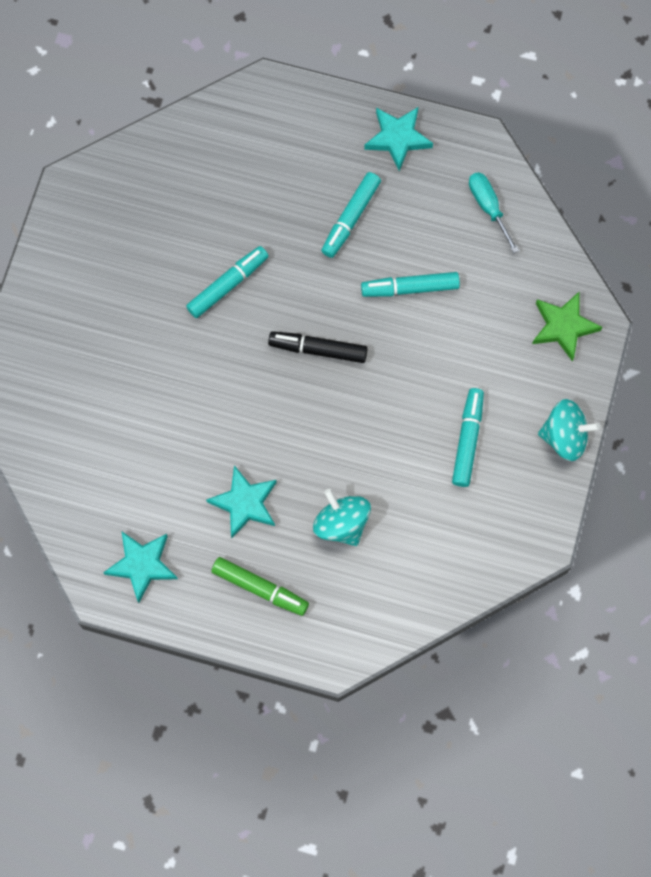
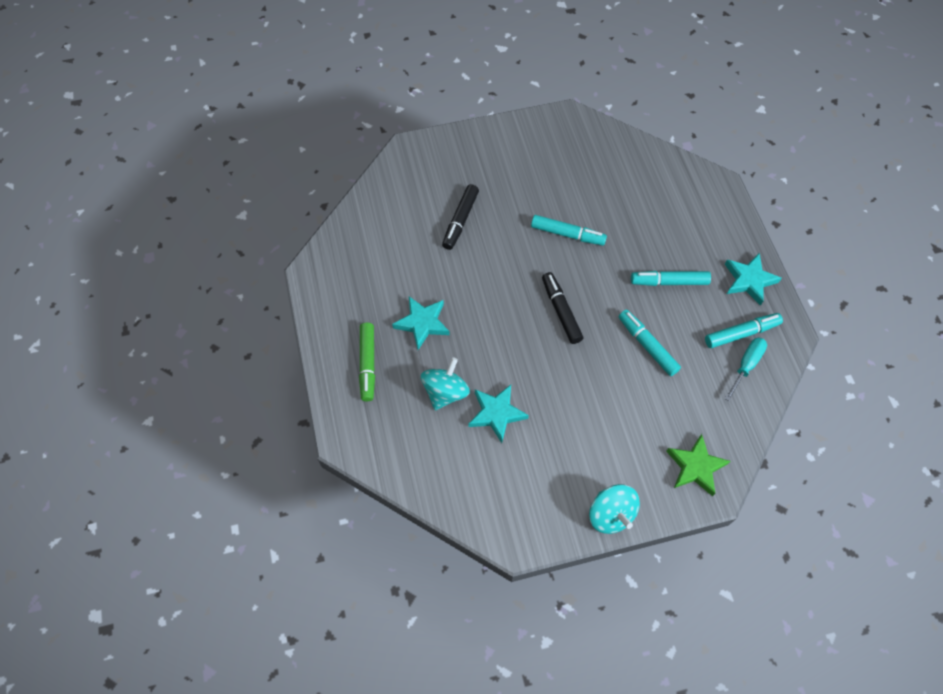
camera: 60 degrees right, 10 degrees down
(137, 389) = (460, 220): none -> black marker
(142, 565) = (343, 285): turquoise star -> turquoise star (496, 413)
(467, 440) = (561, 444): turquoise marker -> turquoise marker (741, 333)

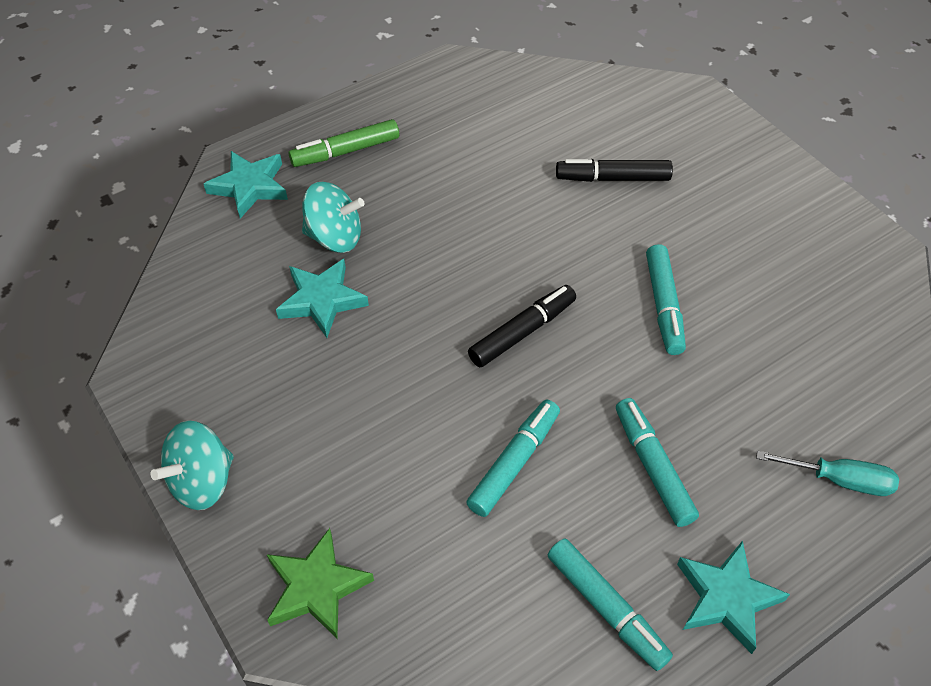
camera: 70 degrees right, 10 degrees down
(422, 323) = (429, 185): turquoise star -> turquoise star (250, 187)
(746, 365) = (544, 630): turquoise screwdriver -> turquoise screwdriver (839, 480)

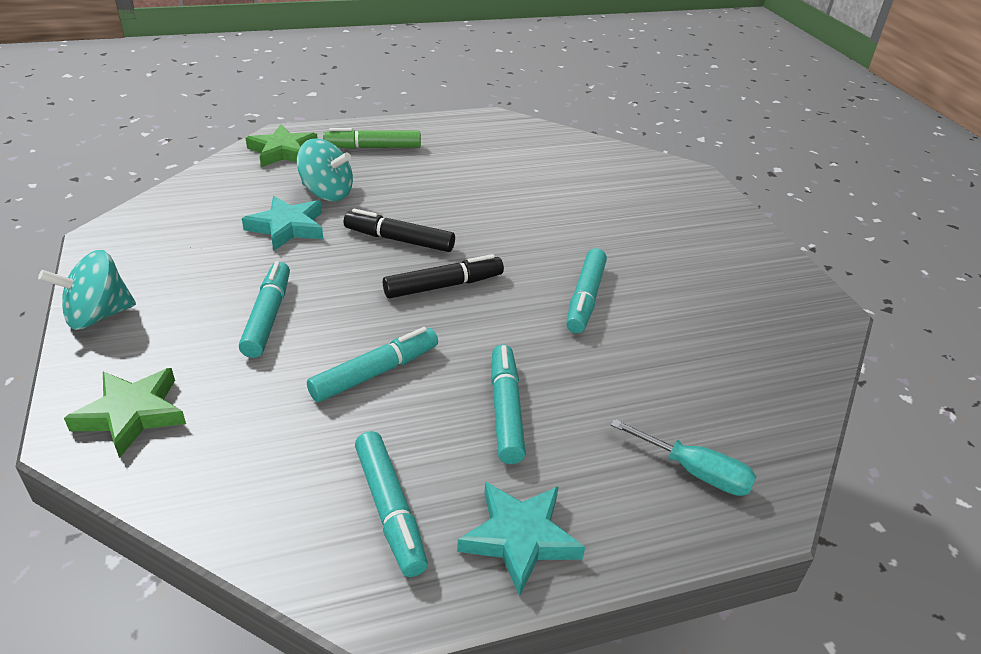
camera: 15 degrees right, 15 degrees down
(250, 187) = (283, 151): turquoise star -> green star
(373, 427) = (268, 316): none -> turquoise marker
(612, 178) = (587, 208): black marker -> black marker (399, 240)

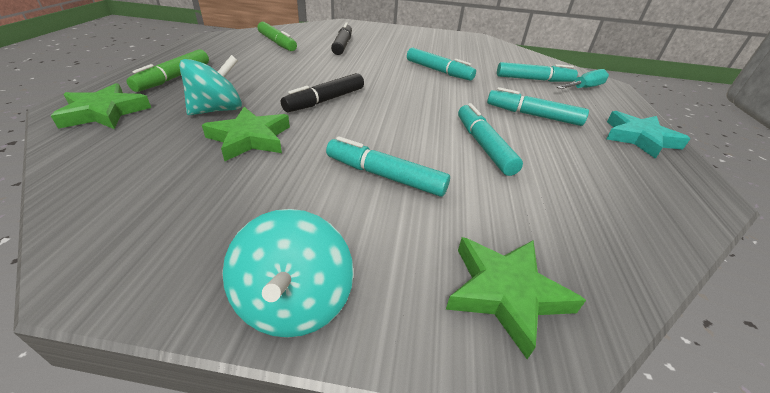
camera: 65 degrees left, 0 degrees up
(287, 227) = (250, 138): turquoise star -> green star
(390, 509) = (624, 172): turquoise marker -> turquoise marker (533, 79)
(443, 286) = (396, 101): black marker -> black marker (342, 45)
(533, 159) = (277, 43): none -> green marker

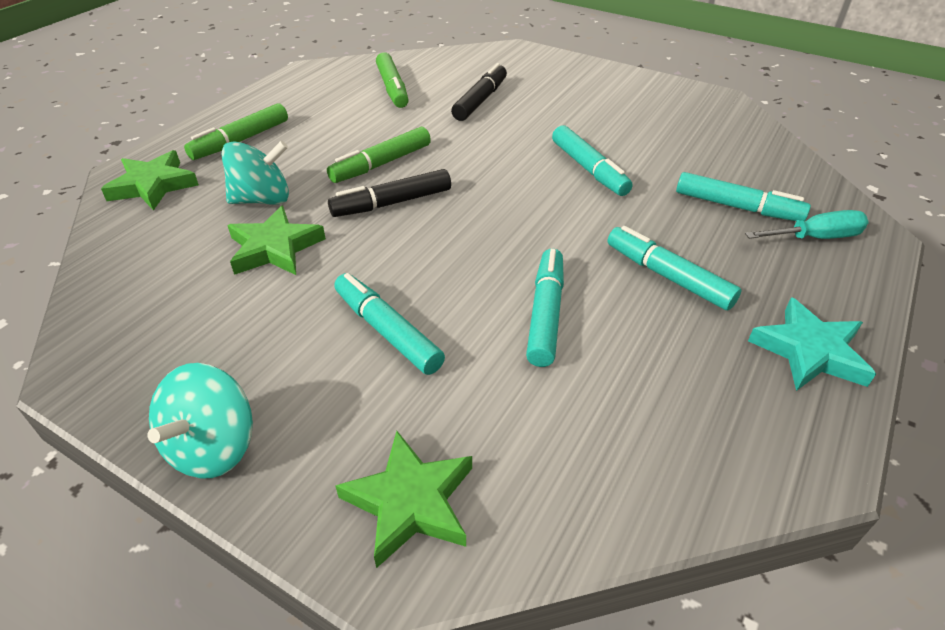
camera: 25 degrees right, 5 degrees up
(300, 81) = (381, 164): none -> green marker

